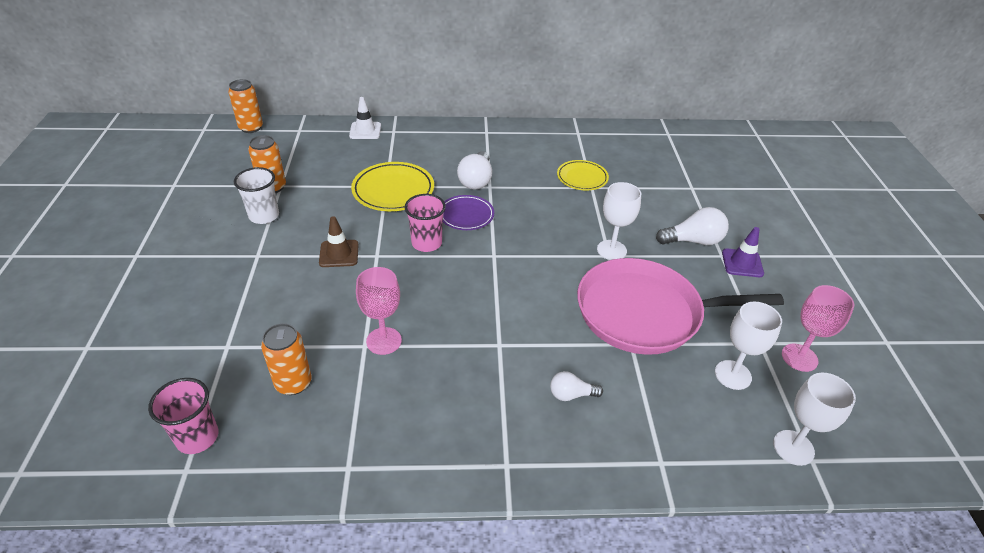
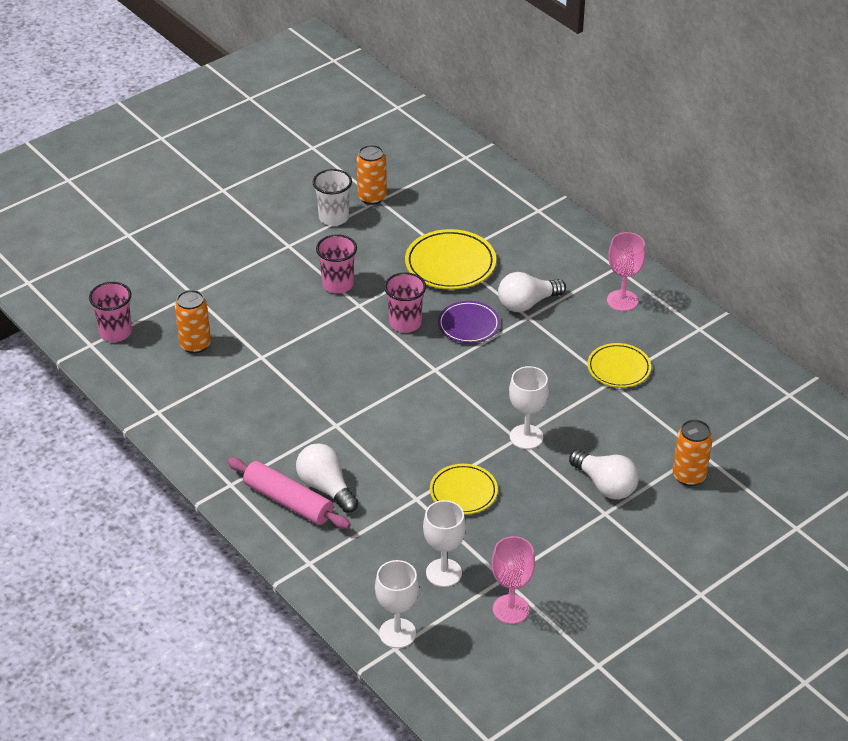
camera: 55 degrees right, 0 degrees up
(251, 128) = (433, 129): orange can -> orange can (689, 476)
(339, 254) = (338, 284): brown traffic cone -> pink cup
(365, 131) = (516, 194): white traffic cone -> none
(384, 341) = (276, 363): pink goblet -> pink goblet (622, 300)
(567, 432) = (288, 501): none -> pink rolling pin
(571, 394) = (326, 487): white light bulb -> white light bulb, size x1.65
(645, 313) = (463, 492): pink pan -> yellow plate
(742, 263) = (608, 531): purple traffic cone -> none

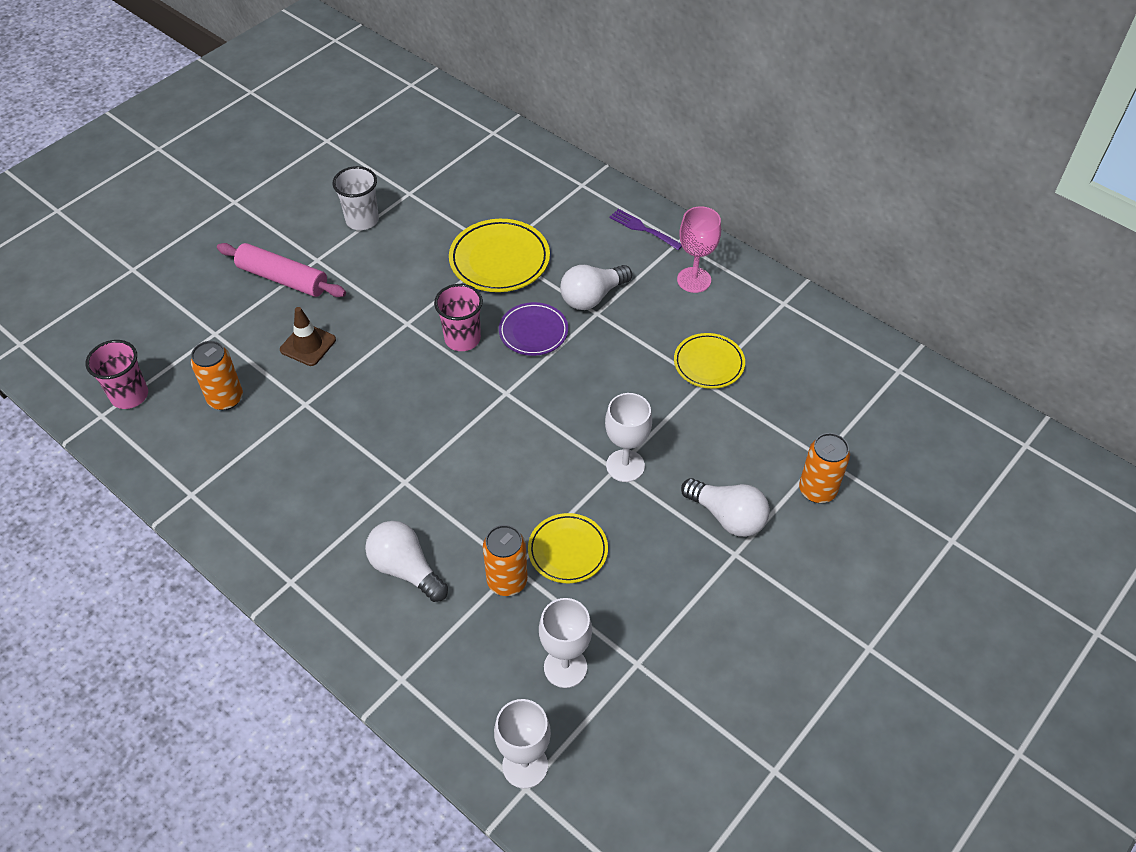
camera: 10 degrees left, 10 degrees up
(270, 312) = (308, 345): none -> brown traffic cone
(288, 501) = (363, 595): pink rolling pin -> pink rolling pin (283, 278)
(338, 284) = (379, 300): pink cup -> none
(372, 197) = (400, 191): orange can -> orange can (507, 581)
(511, 609) = (654, 707): pink goblet -> none
(586, 253) = (643, 229): none -> purple fork

